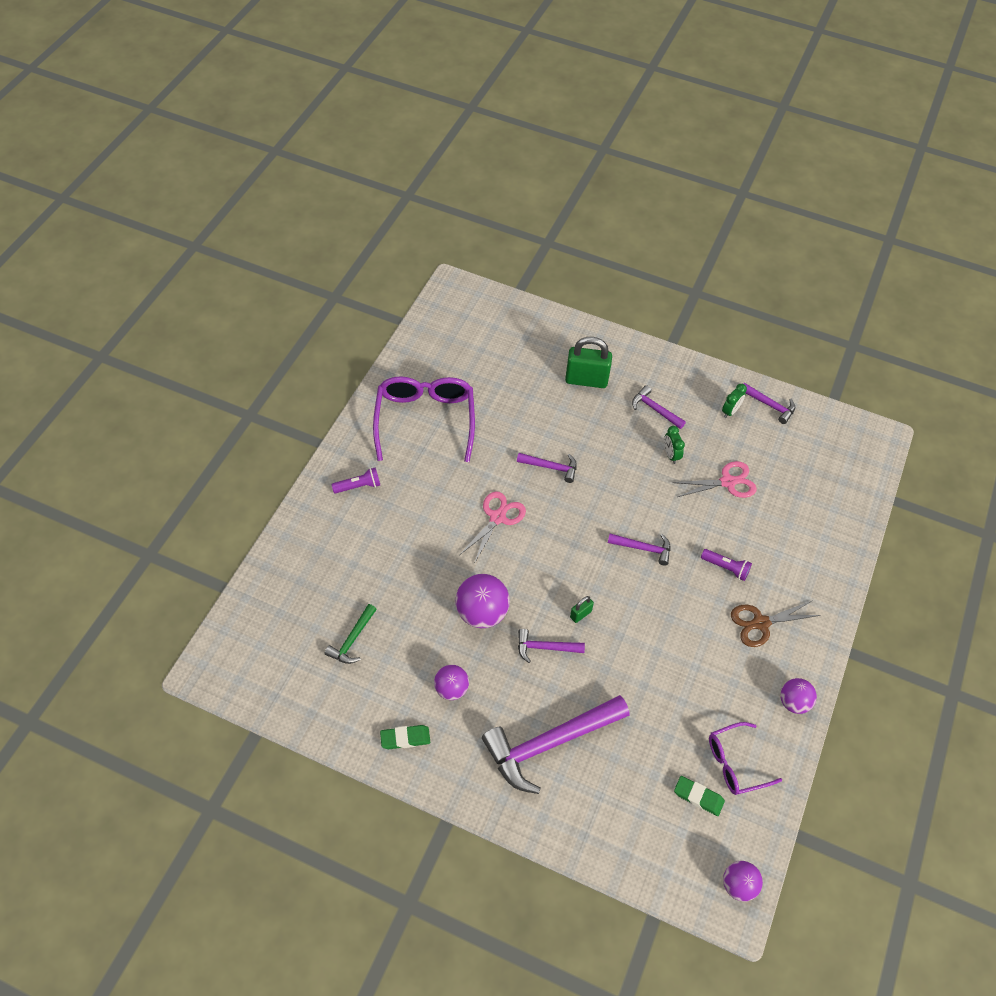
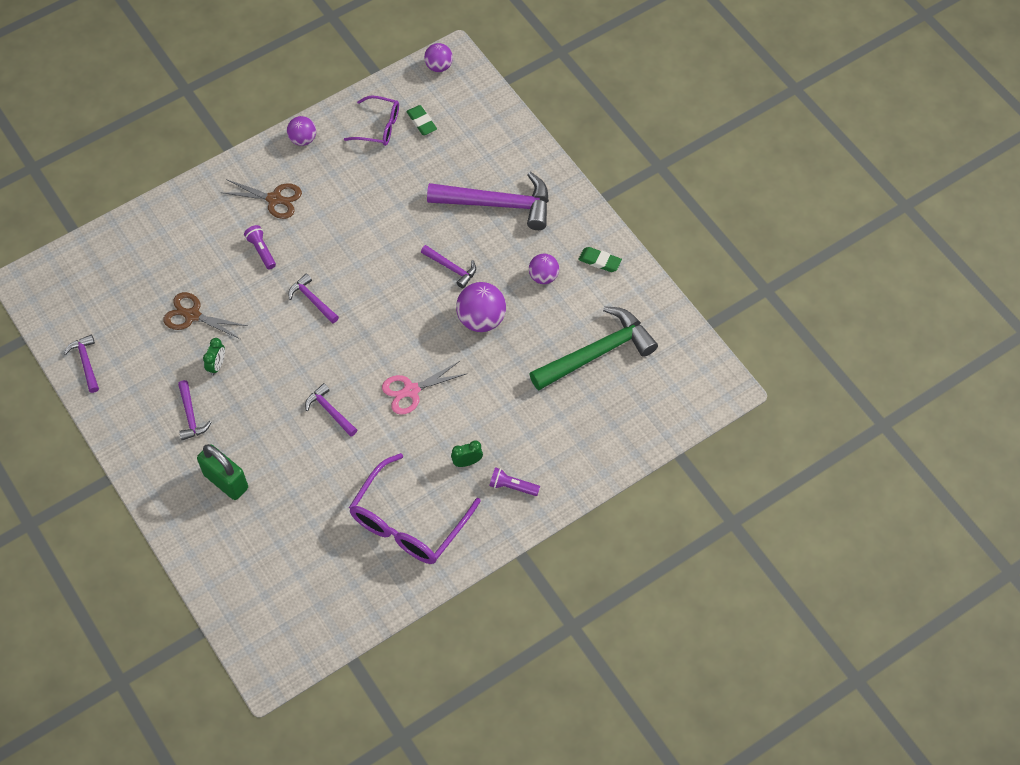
camera: 145 degrees left, 5 degrees up
(352, 640) = (597, 352): green hammer -> green hammer, size x2.07
(580, 614) = (405, 277): green padlock -> none
(728, 482) = (192, 315): pink scissors -> brown scissors
(730, 411) = (126, 376): green clock -> green clock (467, 462)

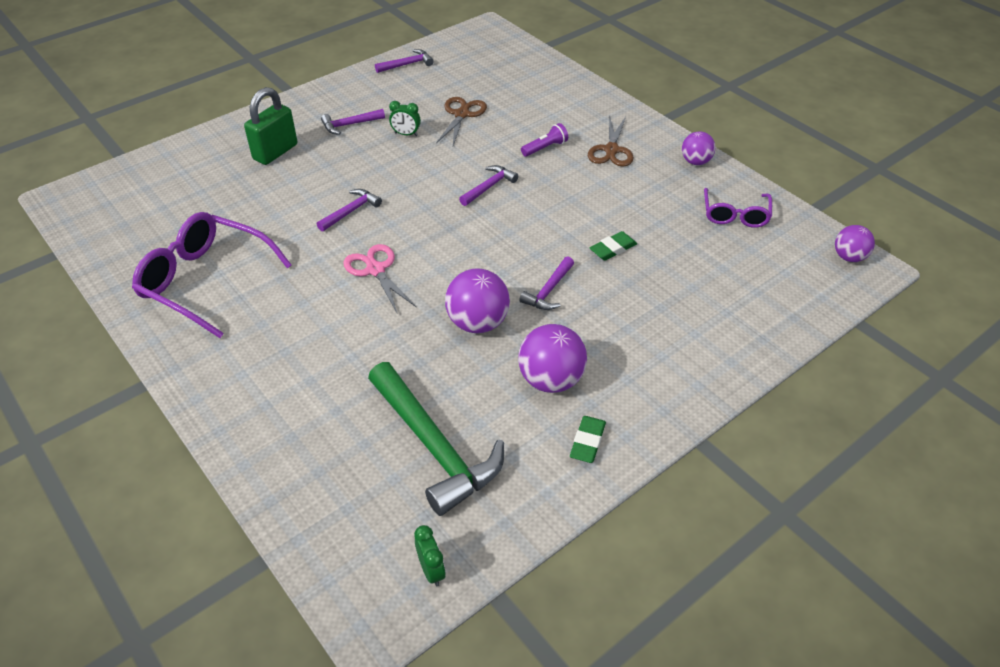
camera: 85 degrees right, 15 degrees down
(421, 122) = (757, 249): green eraser -> green eraser (613, 249)
(467, 462) = (276, 324): green clock -> green clock (431, 570)
(498, 204) = (655, 327): purple hammer -> none
(512, 486) = (237, 368): purple flashlight -> none
(543, 276) = (551, 380): purple ball -> purple ball, size x1.60

